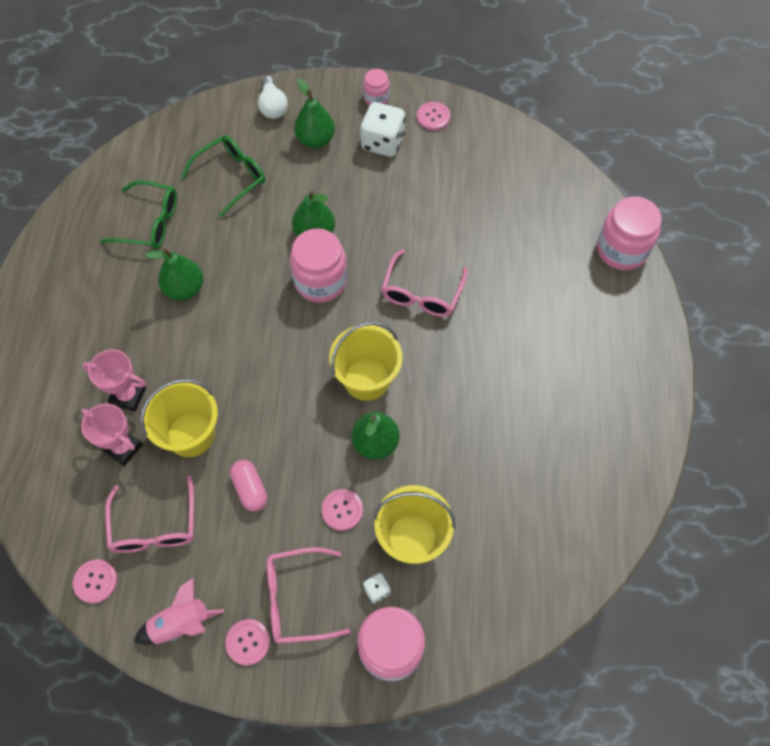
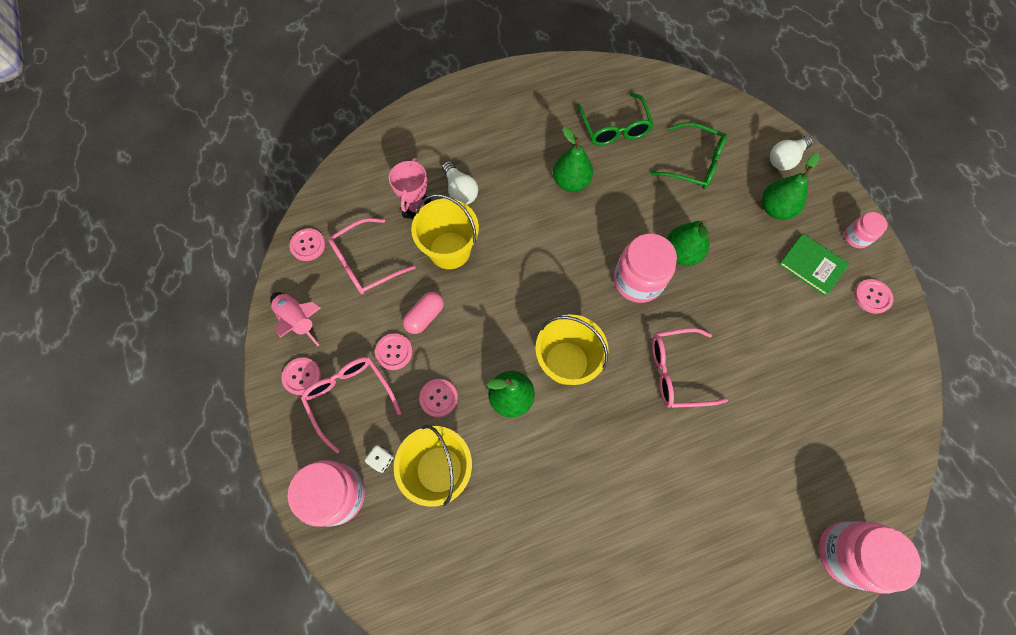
camera: 65 degrees right, 5 degrees up
(128, 396) = (460, 190): pink trophy -> white light bulb
(272, 535) = (394, 352): none -> pink button
(382, 142) = (812, 265): white dice -> green book

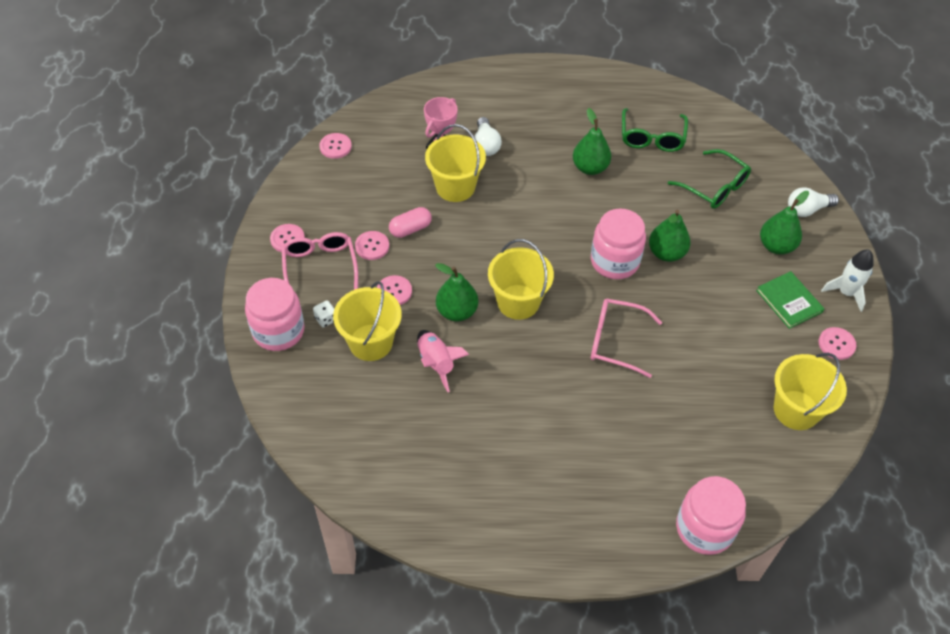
camera: 20 degrees right, 15 degrees down
(298, 320) = (303, 198): pink rocket -> pink rocket (436, 363)
(365, 263) = (378, 174): pink glasses -> none
(856, 237) = (846, 293): pink jar -> white rocket
(869, 384) = (796, 410): none -> yellow bucket

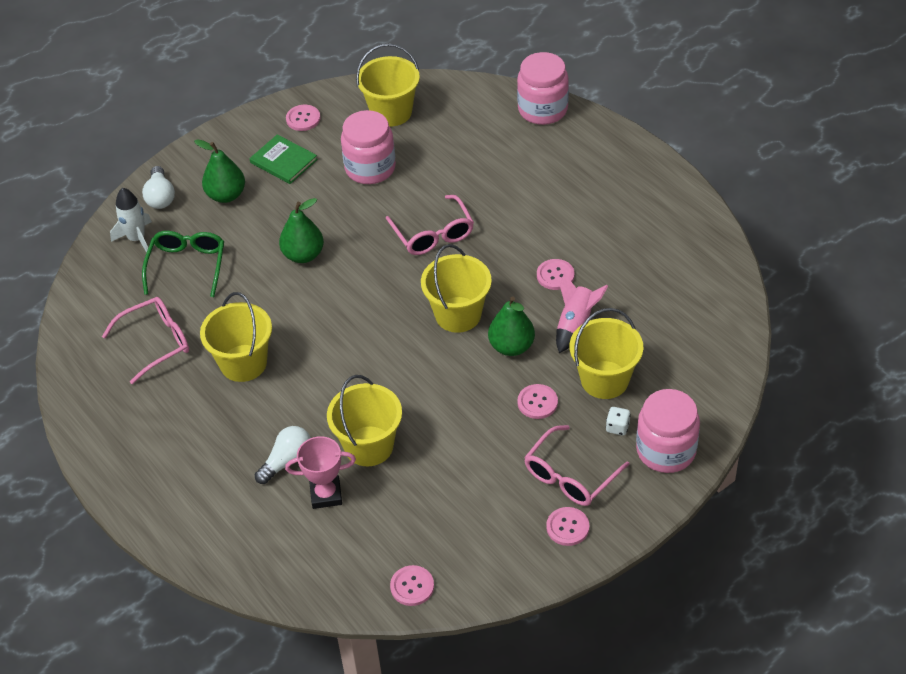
camera: 125 degrees left, 5 degrees down
(372, 246) = (506, 456): pink button -> pink button (555, 275)
(410, 229) = (456, 442): pink capsule -> none
(590, 168) = (243, 363): green pear -> yellow bucket
(614, 261) = (347, 281): pink jar -> pink jar (370, 168)
(652, 137) = (156, 342): green glasses -> pink glasses
(789, 301) = (283, 161): green book -> green book turned 75 degrees counterclockwise
(807, 209) = (160, 197): white light bulb -> white light bulb turned 45 degrees clockwise
(846, 293) = (241, 135): white rocket -> white rocket (137, 239)

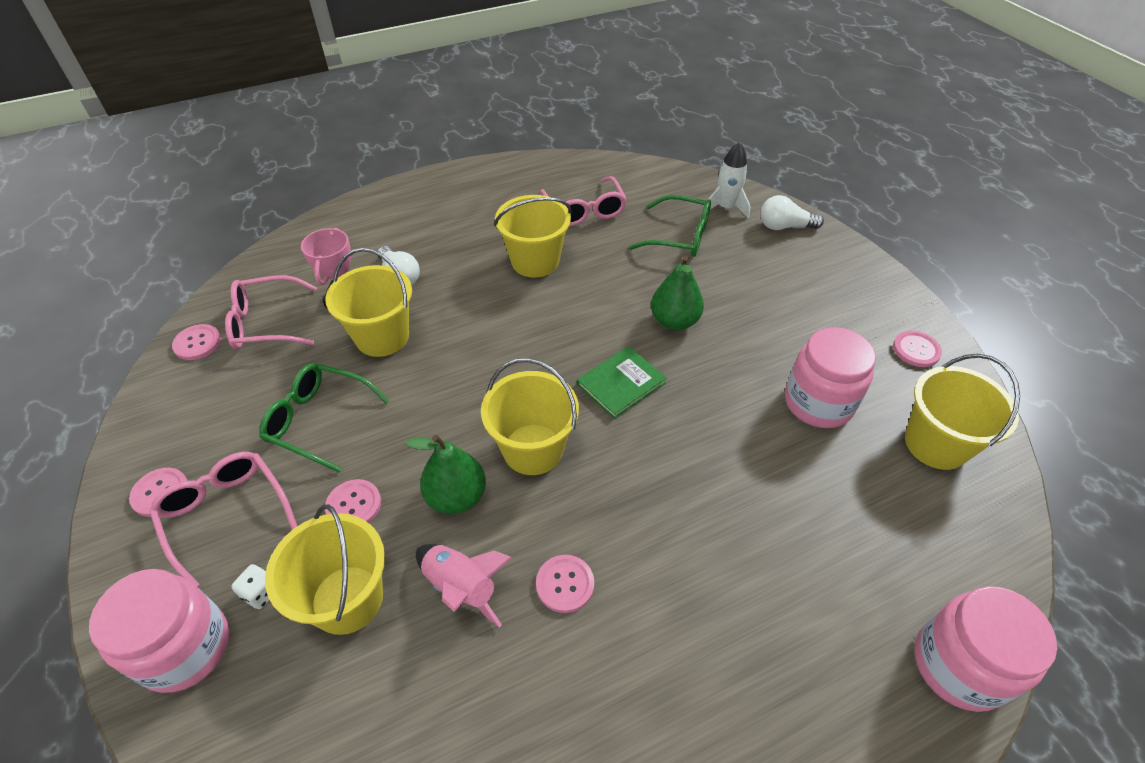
camera: 100 degrees right, 0 degrees up
(226, 195) = (781, 272): green pear -> none
(283, 161) = (835, 323): green book -> green book (621, 383)
(433, 234) = (682, 449): pink glasses -> pink glasses (266, 323)
(471, 454) = (319, 421): none -> green glasses

